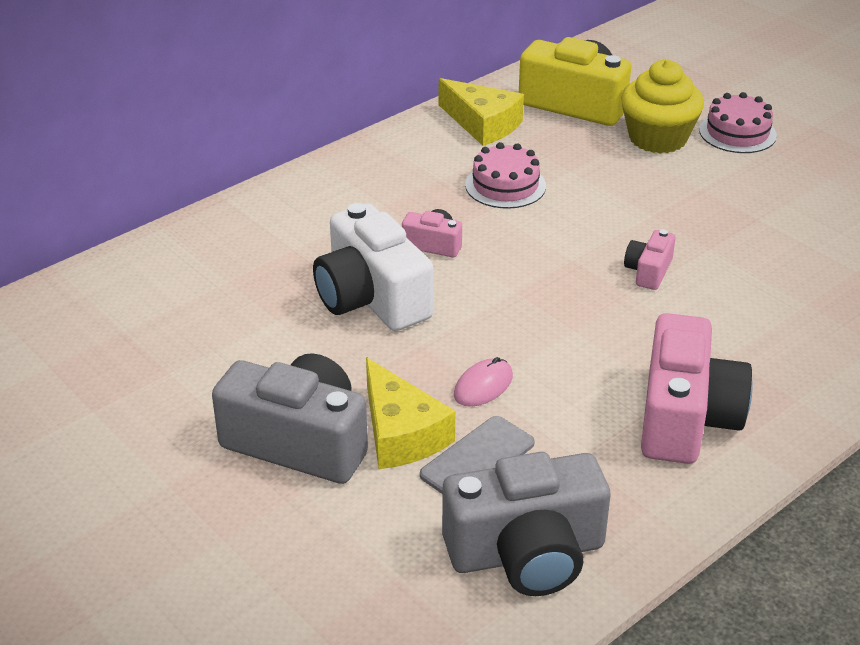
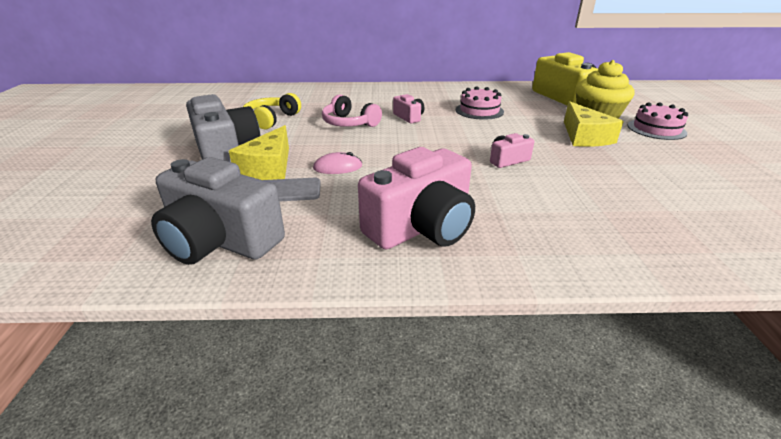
camera: 40 degrees right, 5 degrees down
(242, 347) = (271, 119): none -> yellow headphones
(371, 298) = (349, 123): white camera -> pink headphones
(482, 124) = (502, 92): yellow cheese -> yellow cheese (584, 136)

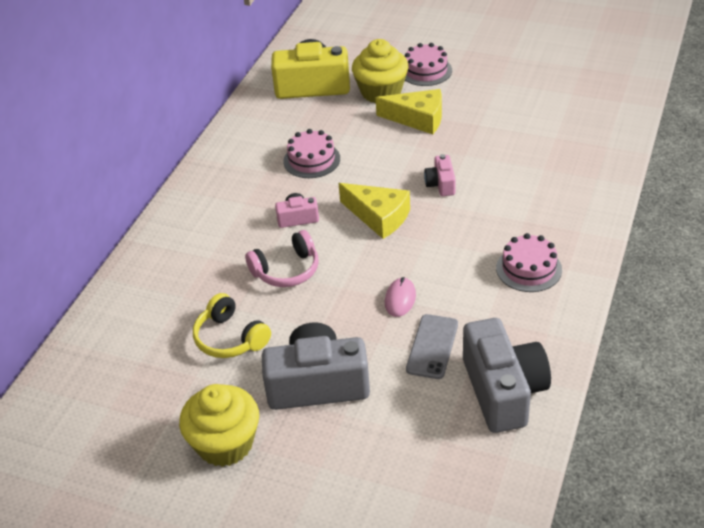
camera: 65 degrees left, 10 degrees up
(167, 135) = (225, 443): none -> yellow cupcake
(220, 240) = (503, 390): grey camera -> grey camera turned 60 degrees counterclockwise
(269, 167) = (375, 350): yellow cheese -> yellow cheese (379, 217)
(421, 227) = (529, 269): pink camera -> pink cake

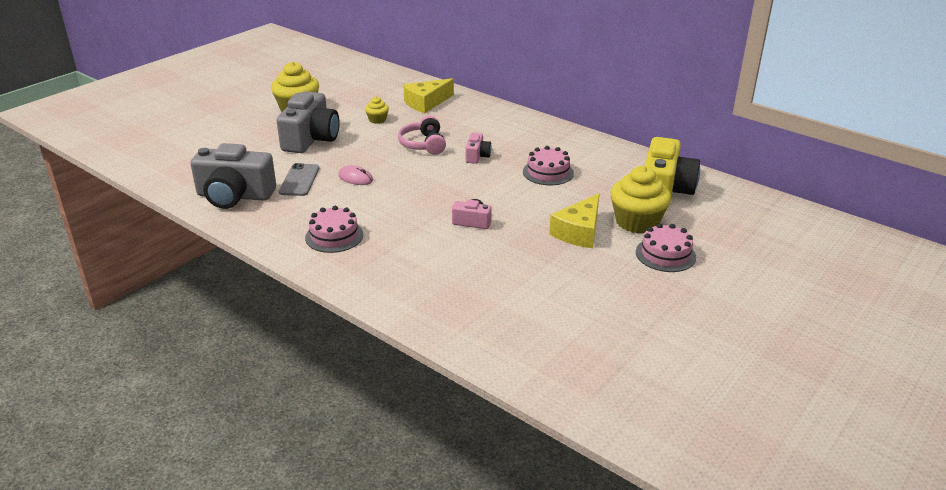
camera: 105 degrees right, 10 degrees down
(230, 338) = (377, 120): yellow headphones -> yellow cupcake
(379, 217) = (452, 187): yellow cheese -> yellow cheese (426, 103)
(432, 346) = (299, 180): grey phone -> grey phone turned 60 degrees clockwise

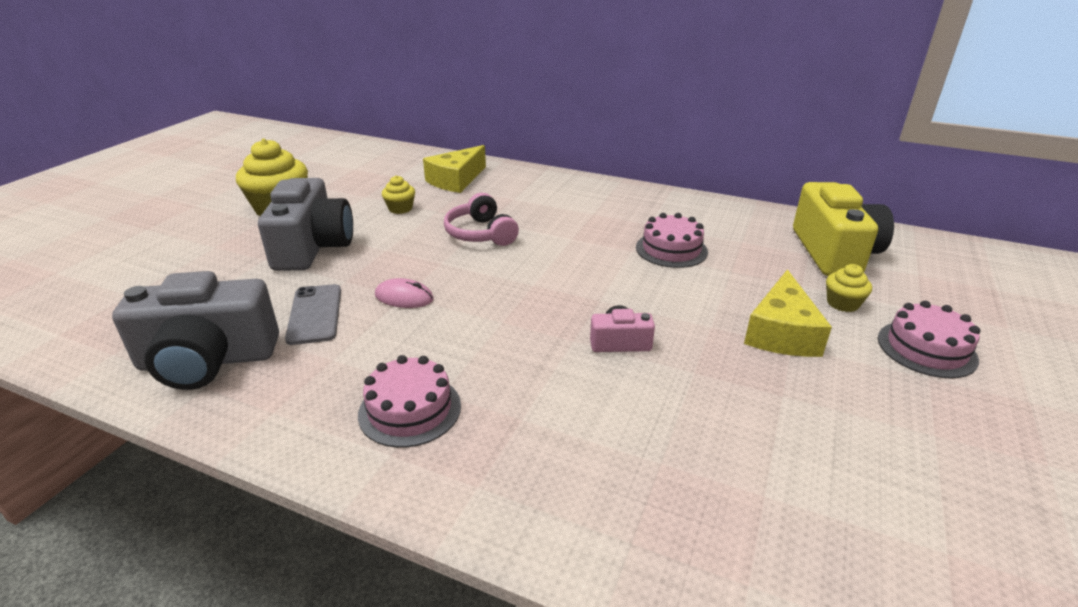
camera: 15 degrees left, 0 degrees up
(477, 156) = (563, 240): pink camera -> none
(637, 222) = (842, 303): yellow cupcake -> yellow cupcake, size x0.49

